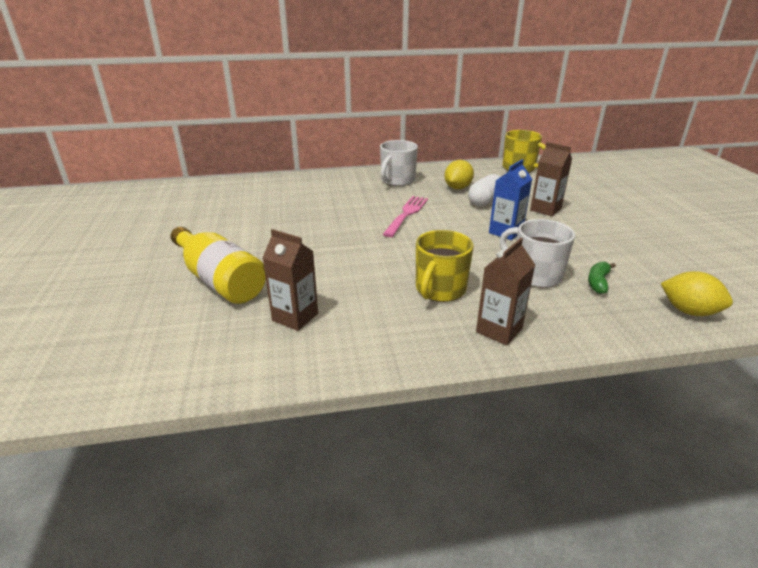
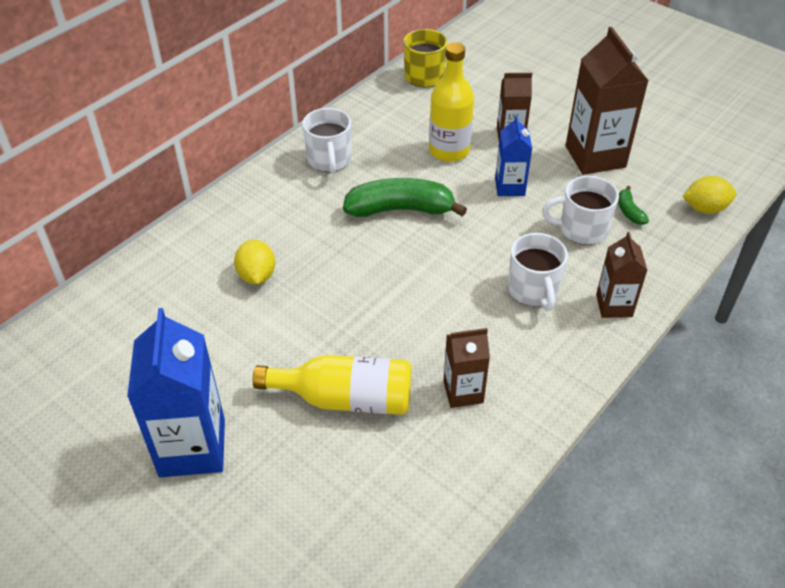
camera: 40 degrees left, 15 degrees up
(110, 259) = (192, 447): none -> blue carton
(407, 214) = (400, 209): pink fork -> green banana
(440, 290) = (533, 290): yellow mug -> white mug
(457, 188) = (402, 141): yellow lemon -> yellow lemon (257, 275)
(485, 201) = (449, 150): white capsule -> yellow bottle
(607, 242) = (595, 156): none -> brown carton

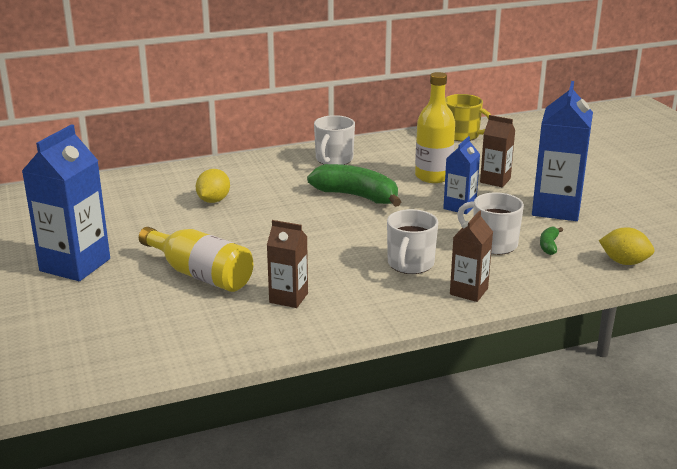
camera: 30 degrees right, 20 degrees down
(595, 156) = (556, 209): brown carton -> blue carton

